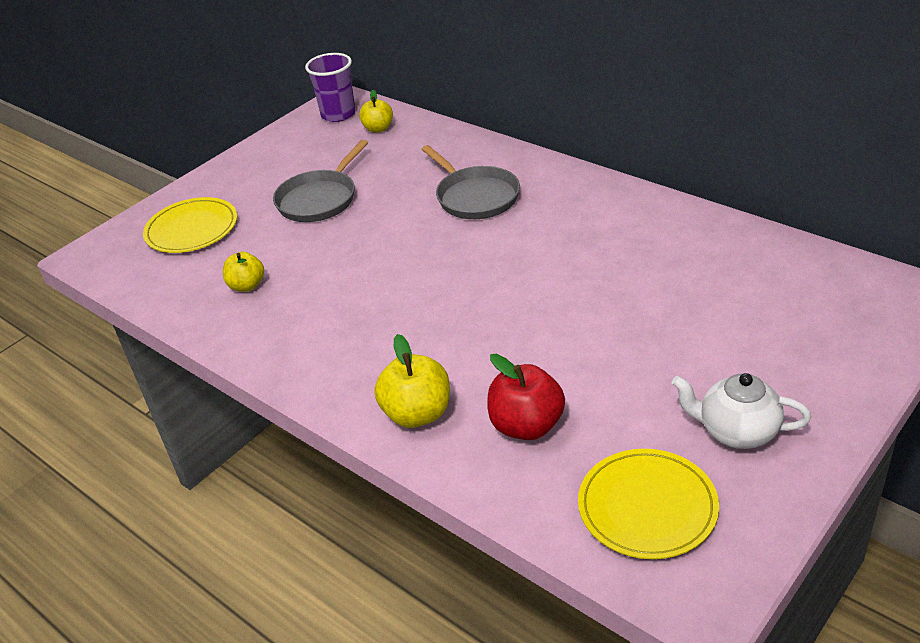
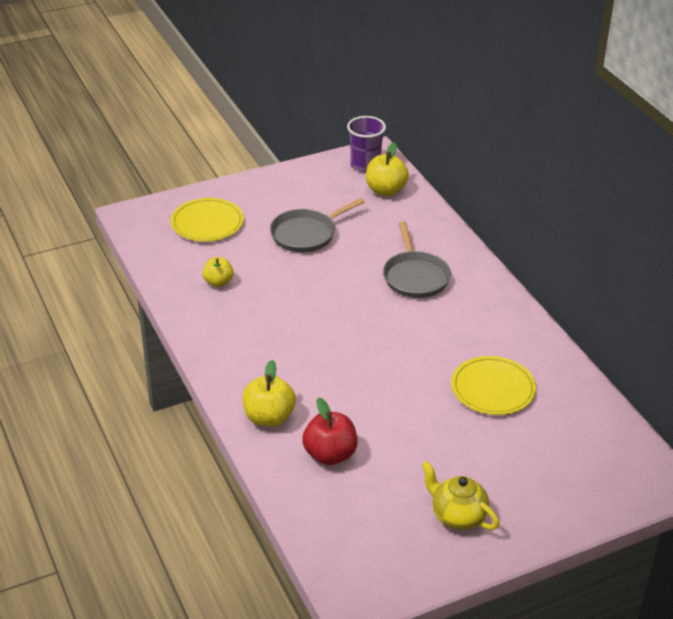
camera: 20 degrees right, 0 degrees up
(378, 129) = (385, 190): yellow apple -> yellow apple, size x1.53
(647, 507) = (365, 535): yellow plate -> yellow plate (493, 389)
(737, 432) = (457, 516): white teapot -> yellow teapot

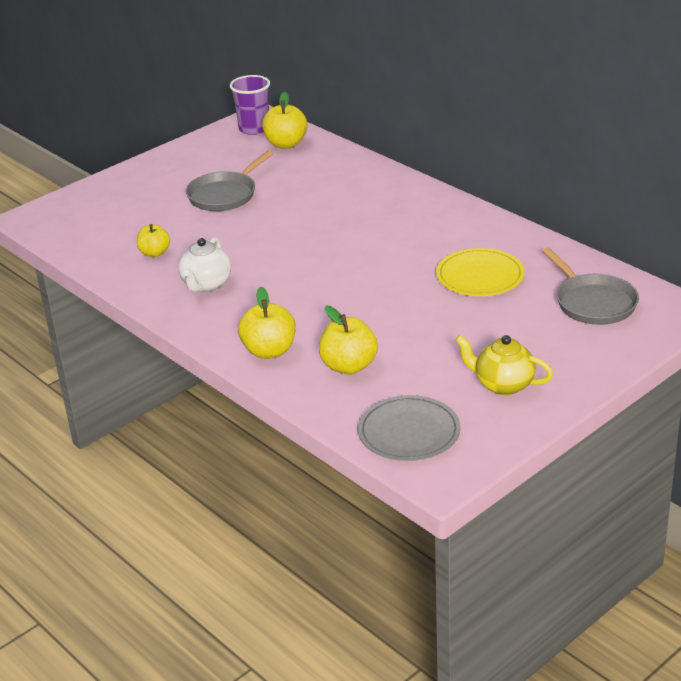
camera: 15 degrees left, 5 degrees down
(207, 223) = (116, 207): yellow plate -> none
(247, 329) = (206, 285): none -> white teapot
(330, 454) = (349, 366): red apple -> yellow apple
(349, 543) = (409, 432): none -> grey plate
(415, 276) = (354, 205): grey pan -> grey pan (593, 303)

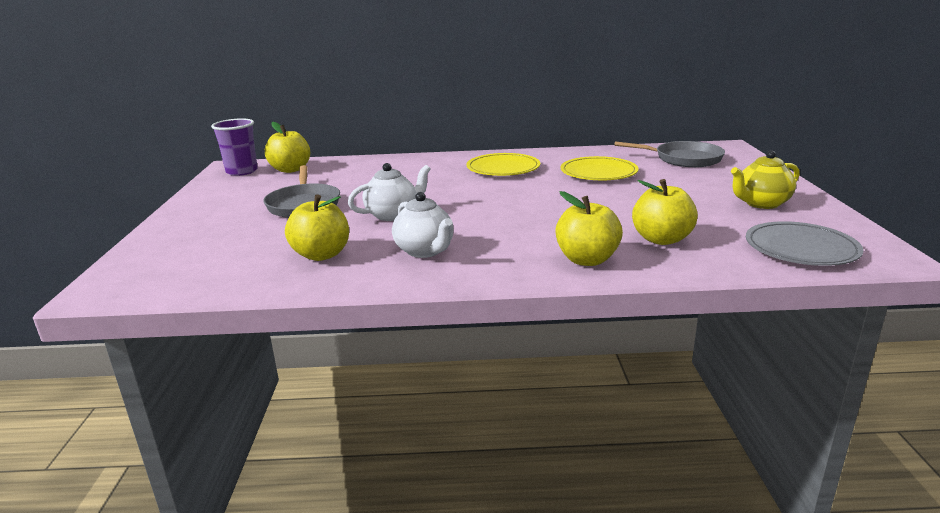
camera: 50 degrees left, 10 degrees down
(154, 253) = (321, 255): yellow apple -> yellow apple, size x1.53
(252, 238) = (392, 215): none -> white teapot
(424, 228) = (503, 168): none -> yellow plate

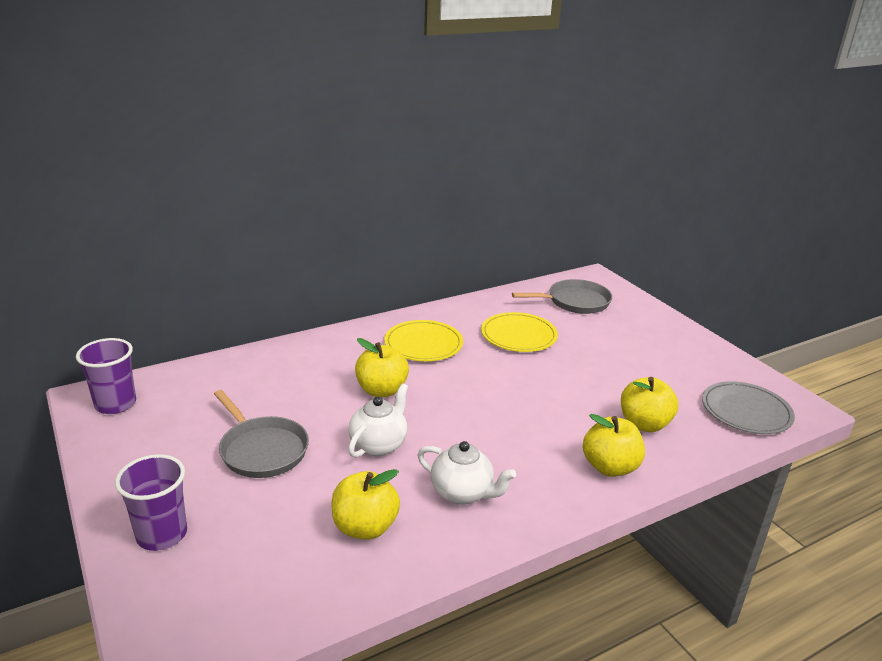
camera: 30 degrees left, 5 degrees up
(184, 233) = (162, 534): none -> purple cup
(290, 169) = (179, 389): yellow apple -> yellow apple (381, 390)
(761, 203) = (679, 357): yellow teapot -> none

